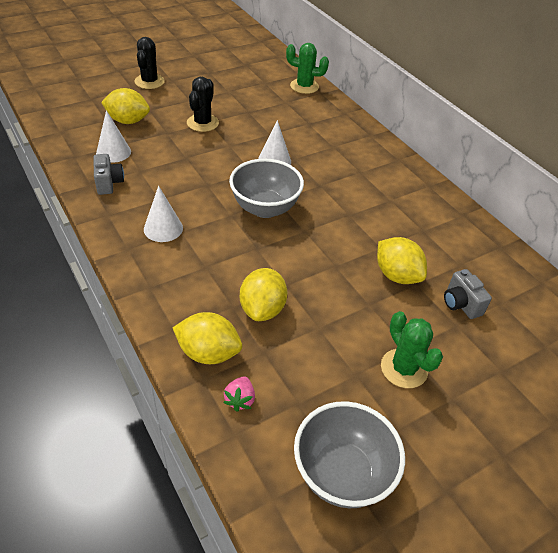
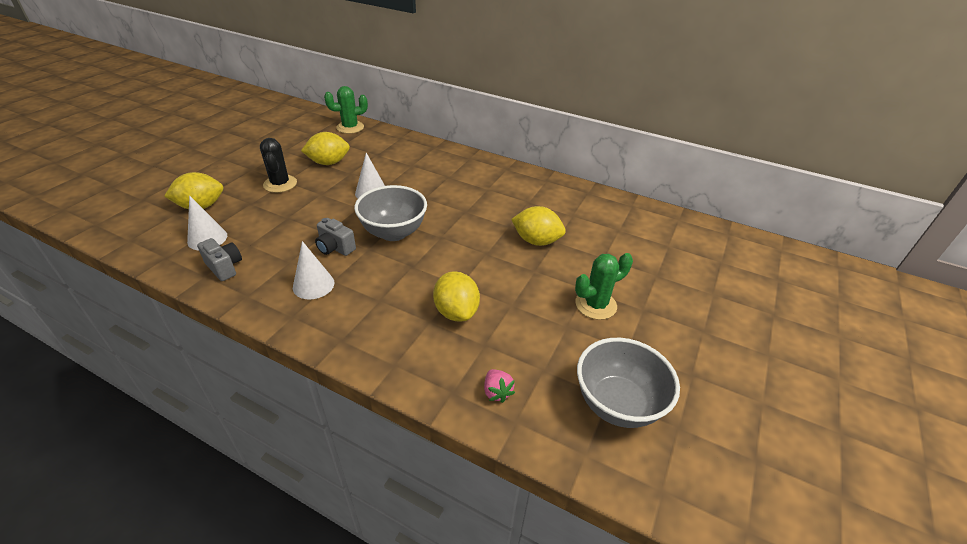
camera: 30 degrees left, 5 degrees down
(149, 82) = (196, 166): black cactus -> none
(208, 353) = (440, 368): yellow lemon -> yellow lemon (328, 163)
(404, 368) = (595, 305): green cactus -> green cactus turned 60 degrees counterclockwise
(460, 304) = (595, 242): grey camera -> grey camera (335, 248)

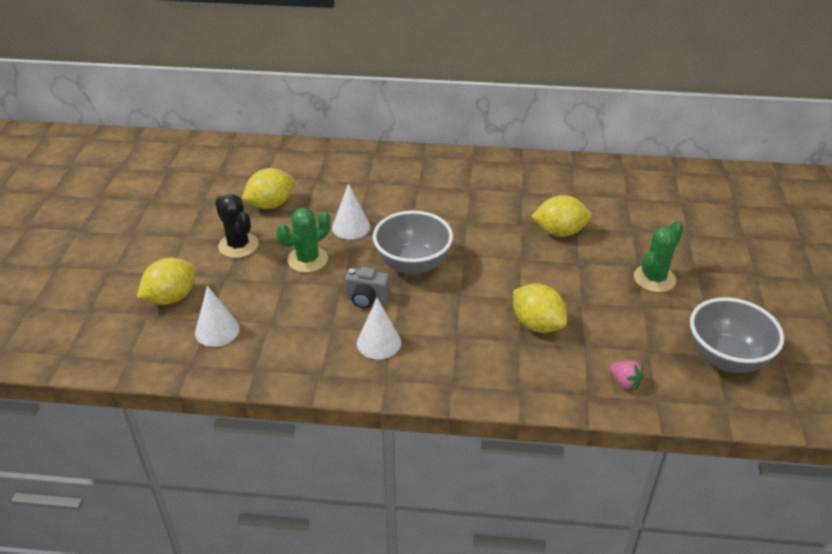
camera: 20 degrees left, 0 degrees up
(225, 267) = (268, 354): grey camera -> none
(350, 127) = (255, 153): green cactus -> green cactus (307, 259)

